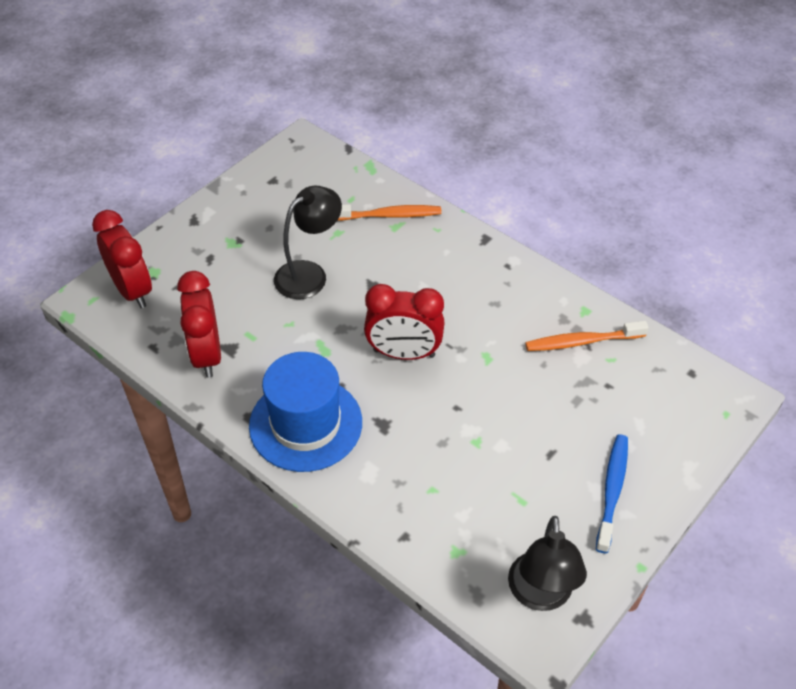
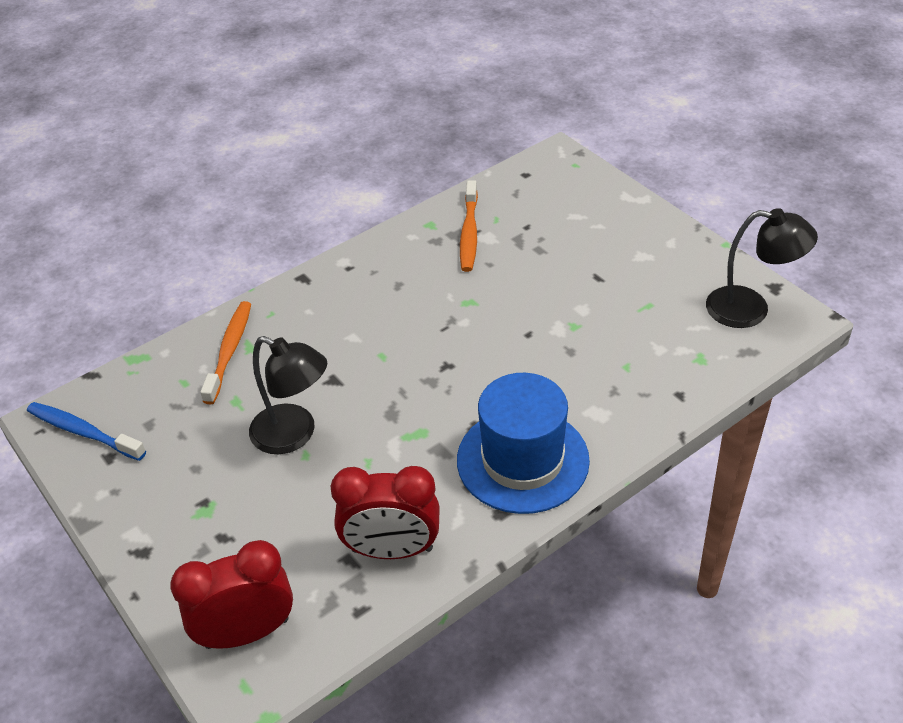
camera: 75 degrees left, 5 degrees down
(309, 274) = (294, 435): black lamp -> black lamp turned 150 degrees clockwise
(404, 353) = (445, 365): red clock -> none
(612, 491) = (646, 246): blue toothbrush -> blue toothbrush (84, 432)

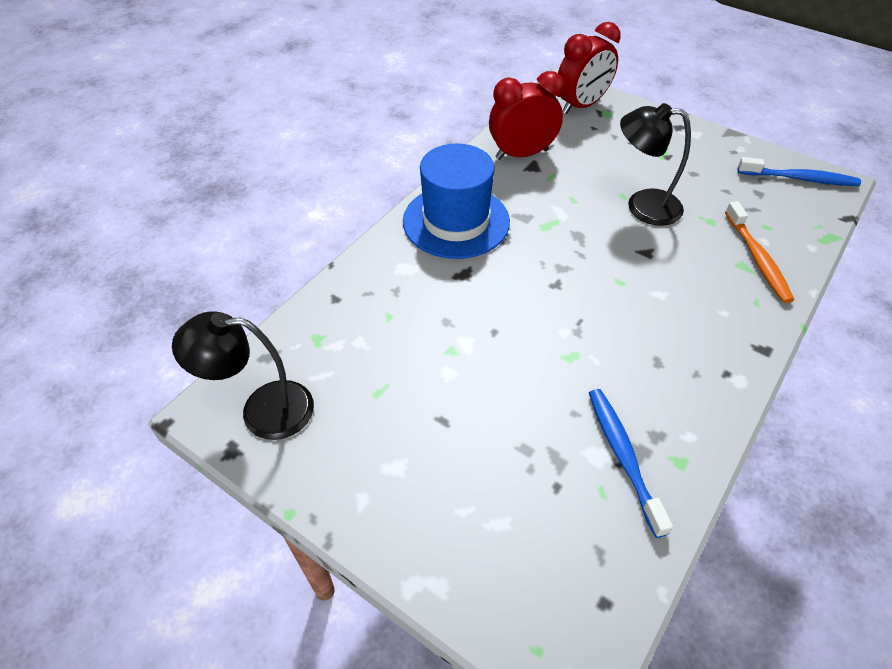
camera: 160 degrees right, 5 degrees up
(469, 233) = (623, 457): orange toothbrush -> blue toothbrush

